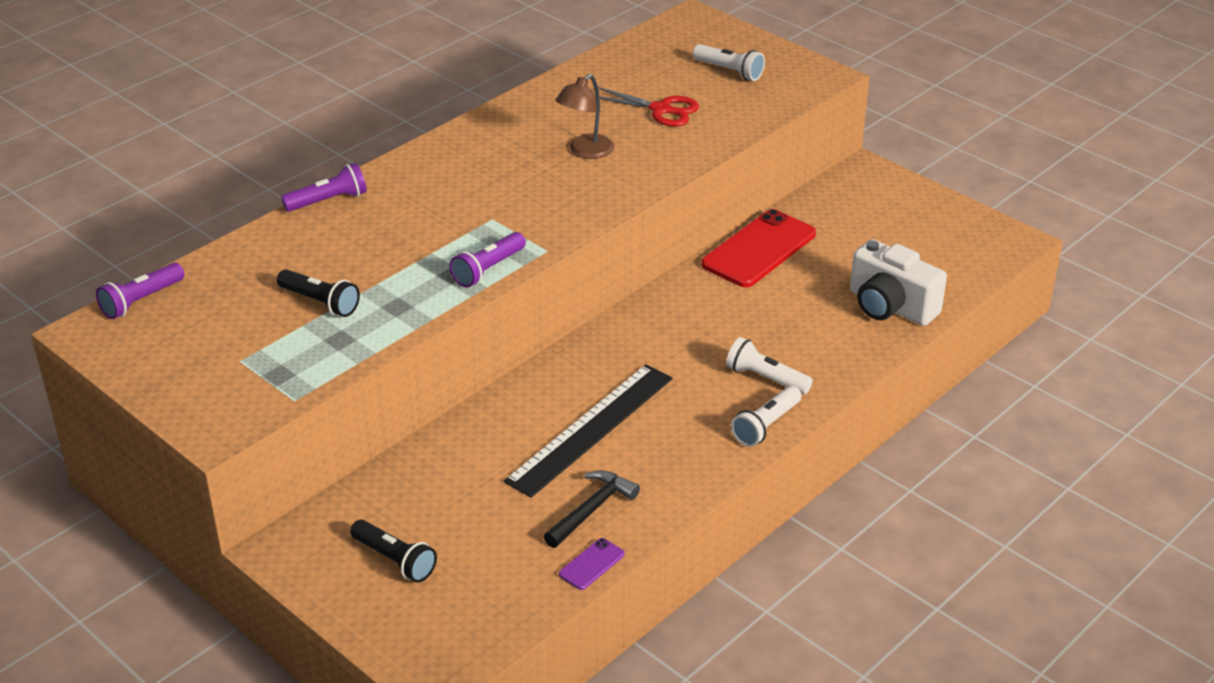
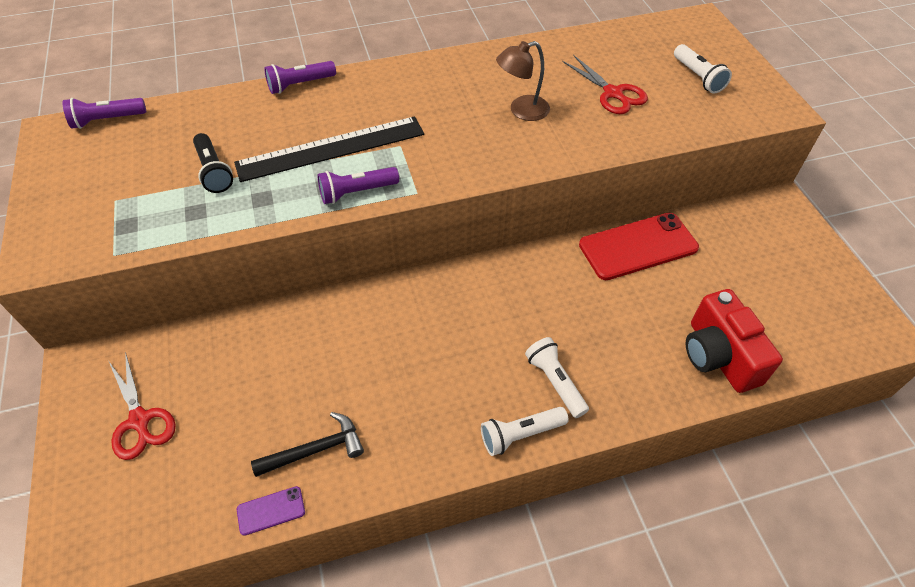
camera: 30 degrees right, 15 degrees up
(328, 201) = (300, 85): purple flashlight -> purple flashlight turned 150 degrees clockwise
(395, 560) = (139, 420): black flashlight -> red scissors
(590, 429) = (377, 364): black ruler -> black ruler (331, 148)
(890, 306) = (718, 356): white camera -> red camera

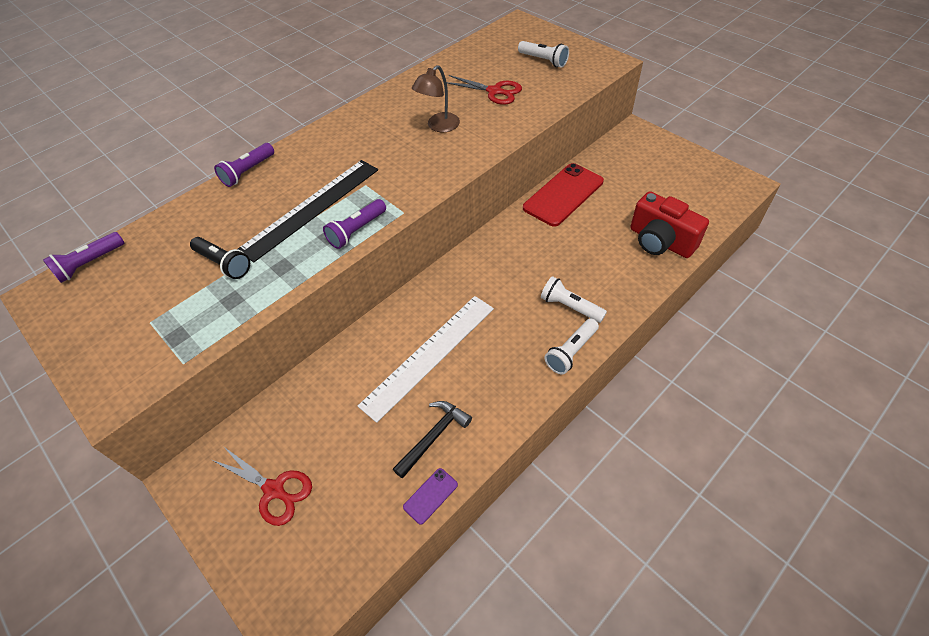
camera: 25 degrees left, 0 degrees up
(369, 359) = (429, 355): none -> white ruler

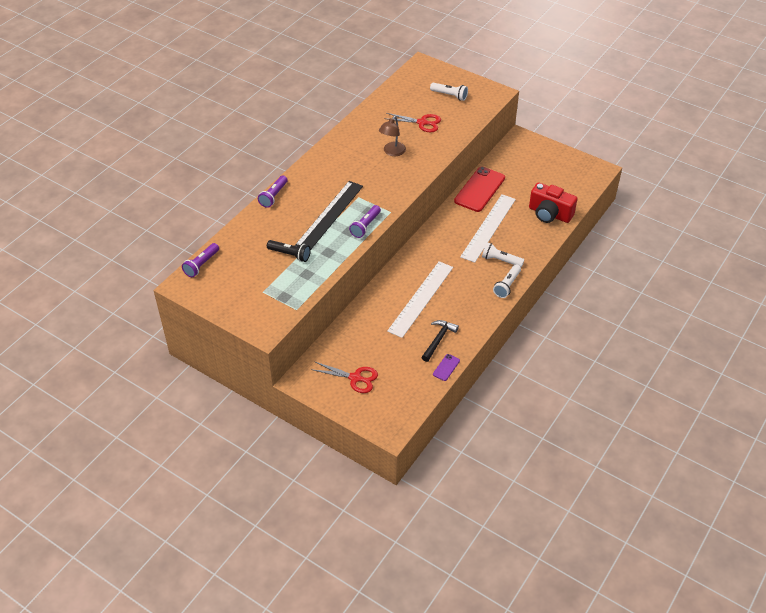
camera: 15 degrees left, 5 degrees down
(563, 252) = (488, 227): none -> white ruler

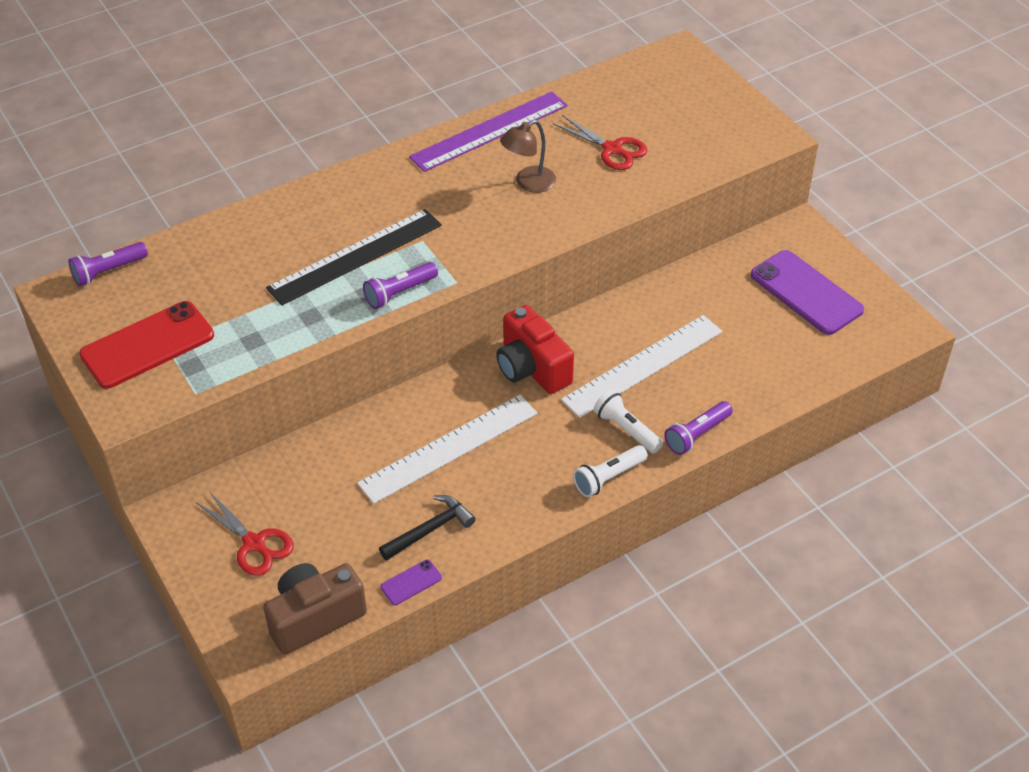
camera: 25 degrees right, 0 degrees up
(273, 196) = (292, 197): purple flashlight -> purple flashlight (697, 435)
(290, 255) = (249, 300): black flashlight -> none
(353, 132) = (489, 131): none -> purple ruler
(410, 401) = (315, 617): none -> brown camera
(449, 95) = (690, 117): white flashlight -> none
(479, 189) = (671, 295): red phone -> red phone (147, 345)
(542, 168) = (806, 293): none -> purple phone
(549, 214) = (766, 377): red camera -> red camera (532, 368)

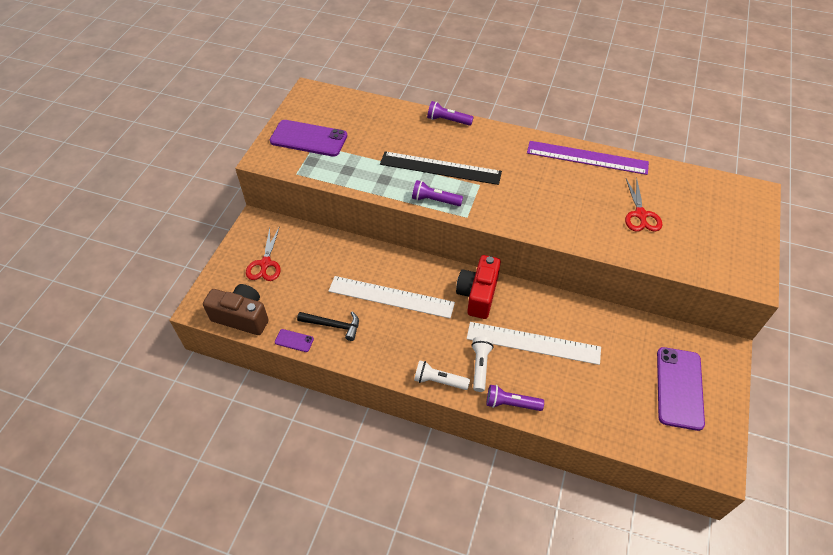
camera: 50 degrees right, 5 degrees up
(108, 271) = (339, 97): purple flashlight -> purple flashlight (448, 120)
(147, 345) = (308, 138): red phone -> purple phone
(528, 183) = (570, 198): brown lamp -> none

